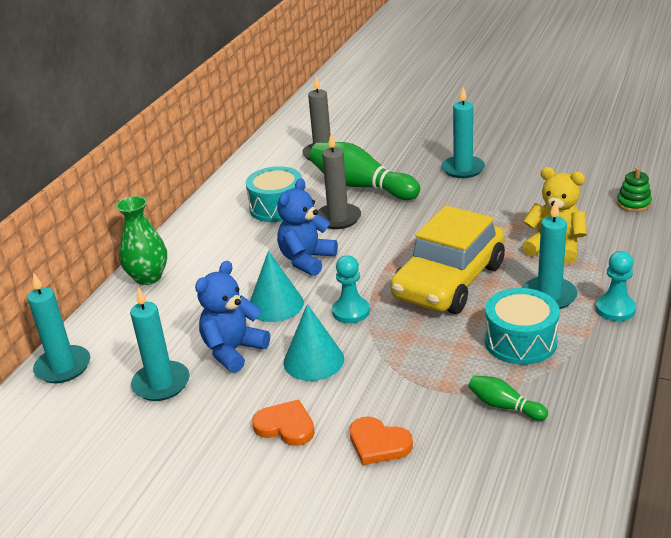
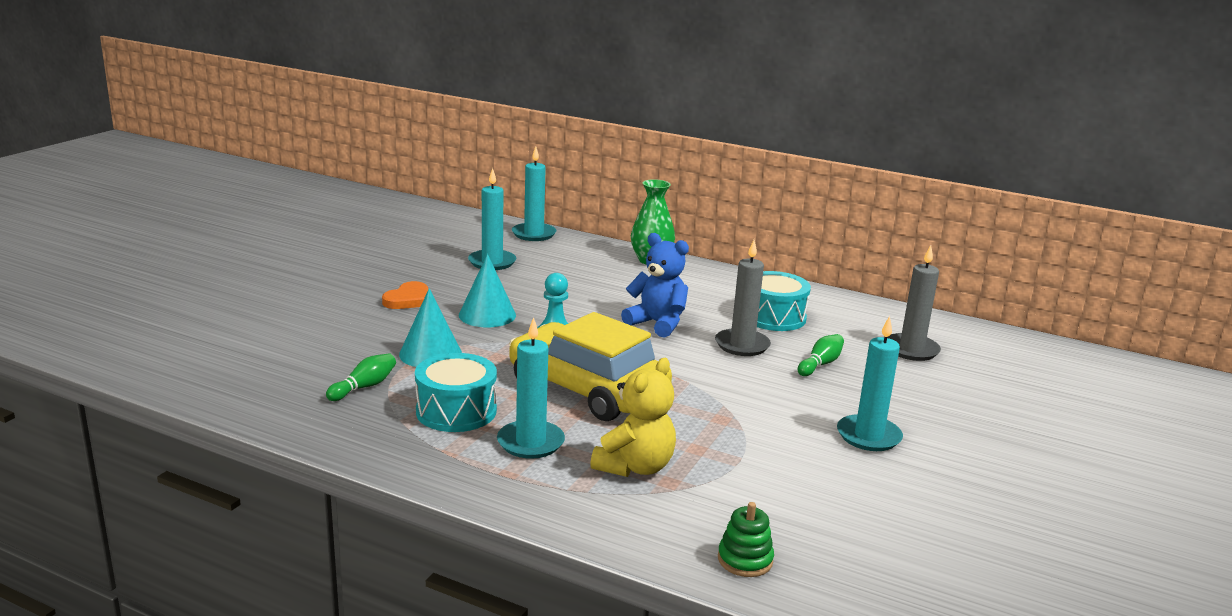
camera: 90 degrees right, 10 degrees down
(233, 351) = (520, 287): blue teddy bear -> none
(275, 304) = (582, 306): turquoise cone -> turquoise cone (430, 354)
(361, 186) = (820, 364): green bowling pin -> green bowling pin, size x0.47
(378, 444) = (360, 330): orange heart -> none
(615, 309) = (482, 480): turquoise pawn -> none

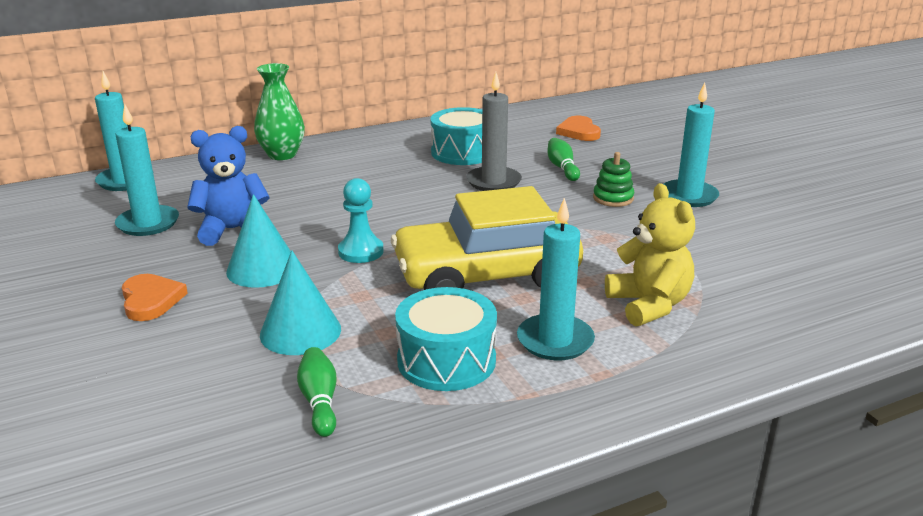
camera: 50 degrees left, 5 degrees up
(657, 323) = (407, 198): blue teddy bear -> blue teddy bear (232, 230)
(745, 560) = (831, 313): green stacking toy -> green stacking toy (613, 198)
(911, 350) = (579, 132): grey candle -> orange heart

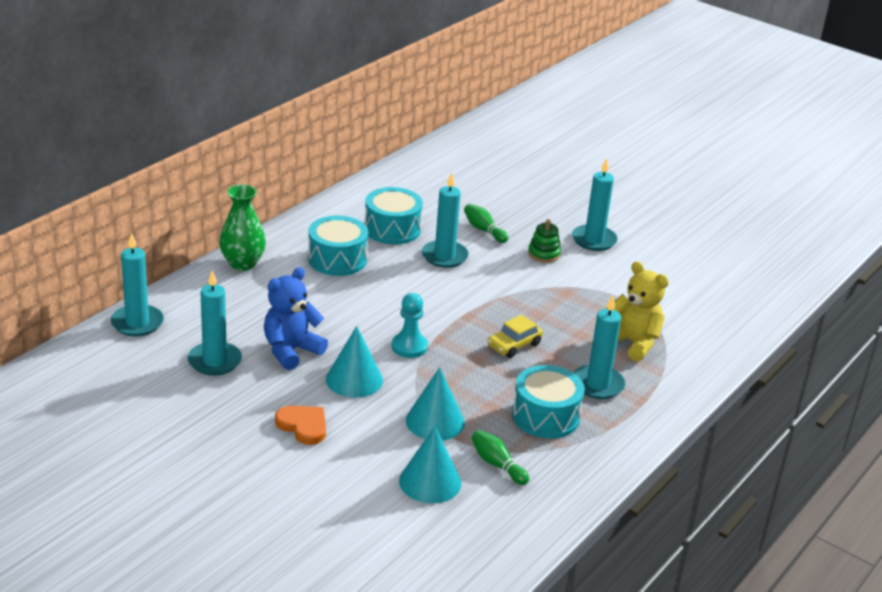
camera: 30 degrees left, 5 degrees up
(212, 398) = (430, 482): none -> turquoise cone
(377, 166) = (337, 259): none -> turquoise drum
(486, 275) = (514, 345): yellow car -> yellow car, size x0.42
(493, 182) = (444, 256): grey candle -> turquoise candle
(579, 132) = (464, 186): orange heart -> none

